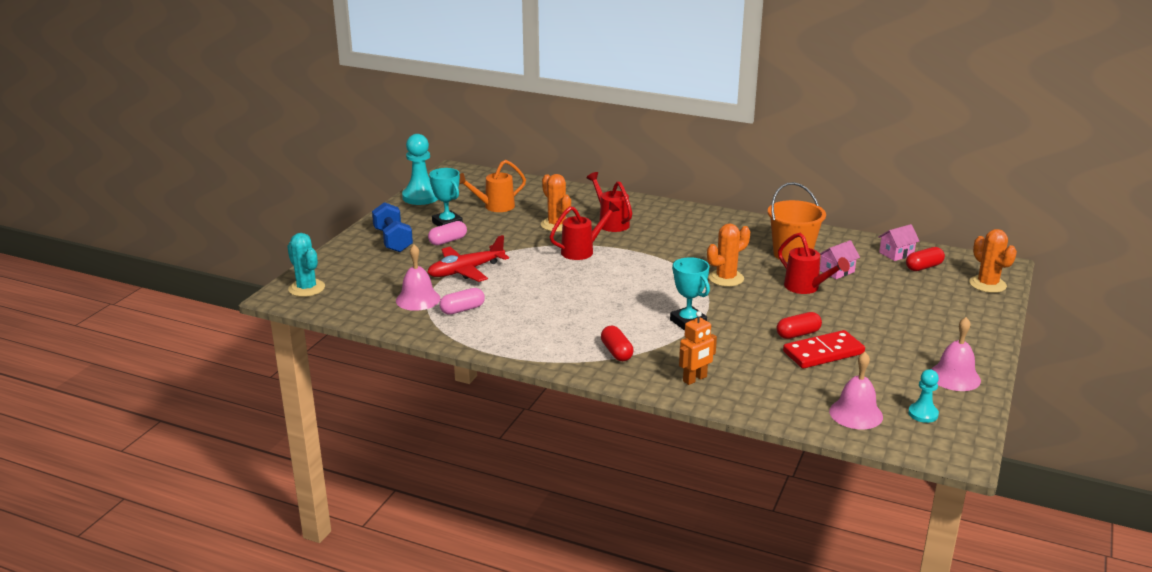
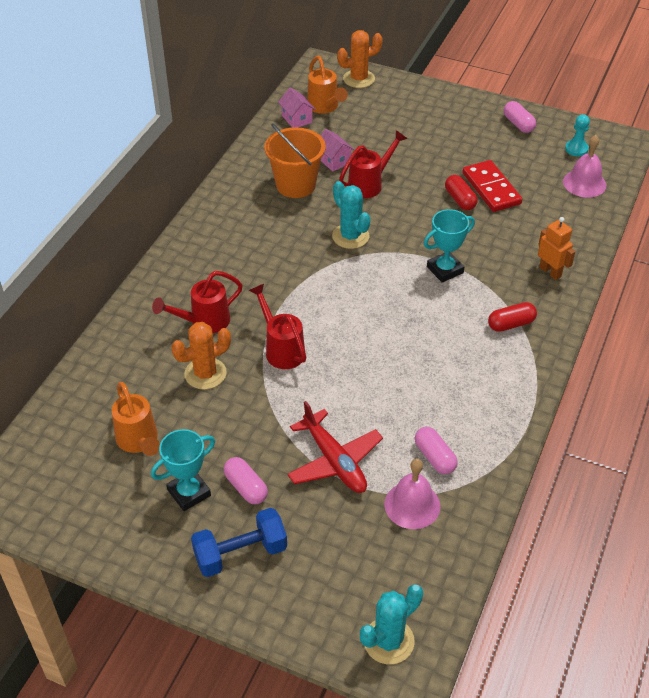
camera: 90 degrees left, 20 degrees up
(421, 197) = (89, 535): turquoise pawn -> none
(726, 278) = (350, 236): orange cactus -> turquoise cactus
(923, 267) = (325, 107): red capsule -> orange watering can
(954, 377) = (518, 124): pink bell -> pink capsule

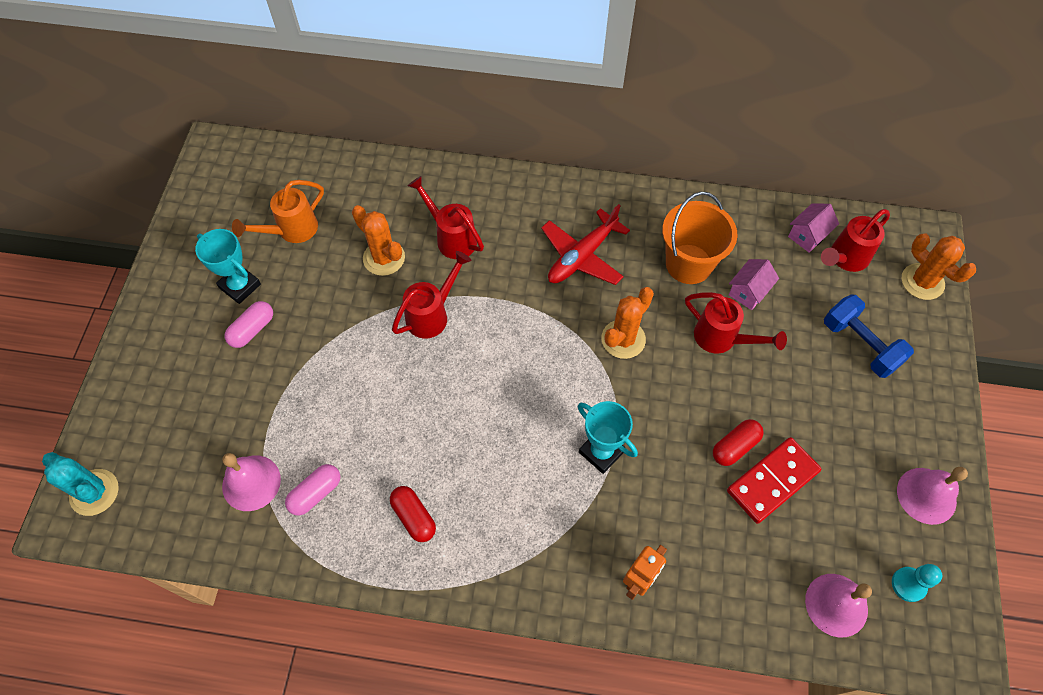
camera: 75 degrees right, 15 degrees up
(240, 553) = (179, 345): blue dumbbell -> blue dumbbell (860, 345)
(325, 107) = (844, 259): orange watering can -> red watering can
(334, 461) = (295, 398): red plane -> red plane (582, 256)
(350, 236) = (623, 339): turquoise cactus -> orange cactus
(511, 324) = (532, 543): red capsule -> red capsule (414, 517)
(518, 124) = (926, 495): pink capsule -> pink bell

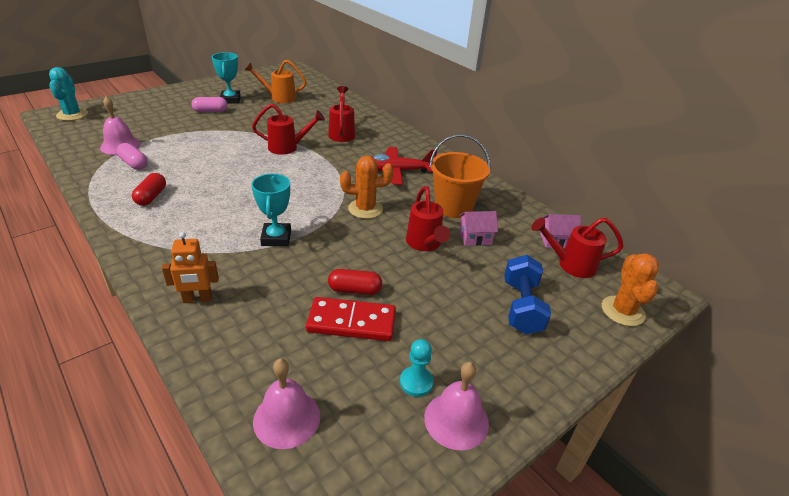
camera: 40 degrees right, 25 degrees down
(316, 493) = (134, 164): pink capsule -> pink capsule turned 45 degrees clockwise
(384, 258) = (300, 122): orange cactus -> none
(908, 584) = (358, 458): turquoise pawn -> turquoise pawn (416, 382)

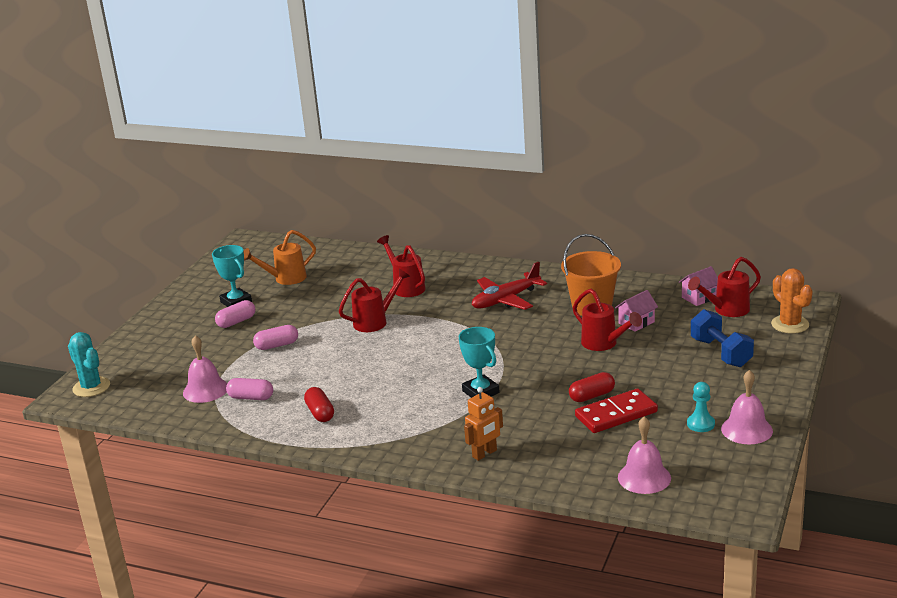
camera: 25 degrees left, 10 degrees down
(206, 136) = (277, 345): none -> pink capsule
(365, 209) = (522, 340): orange cactus -> none

